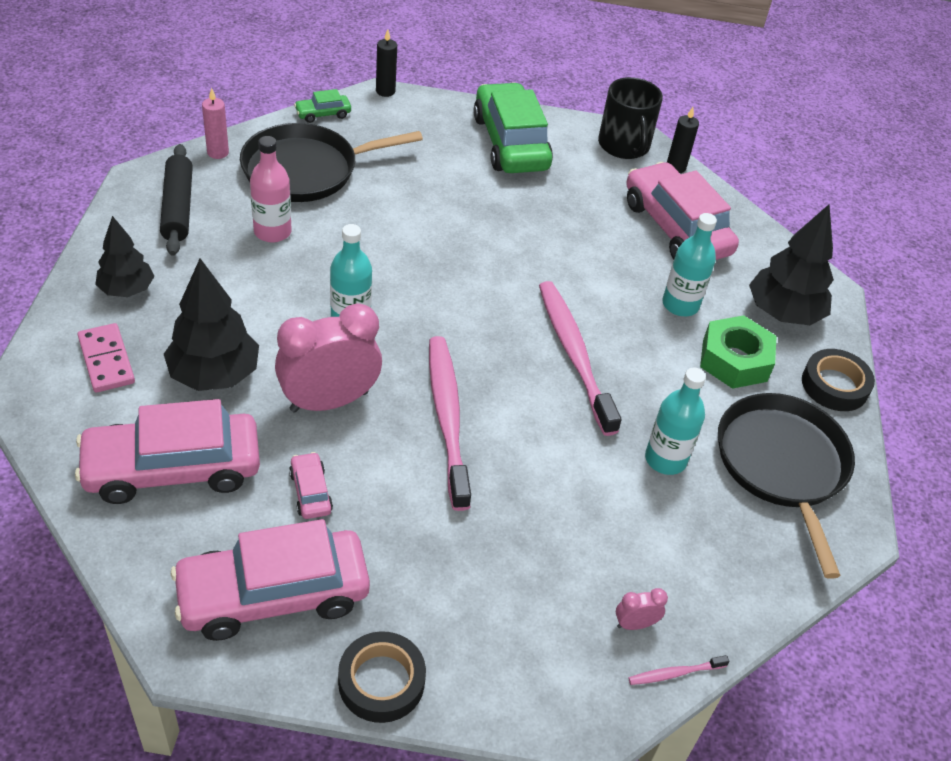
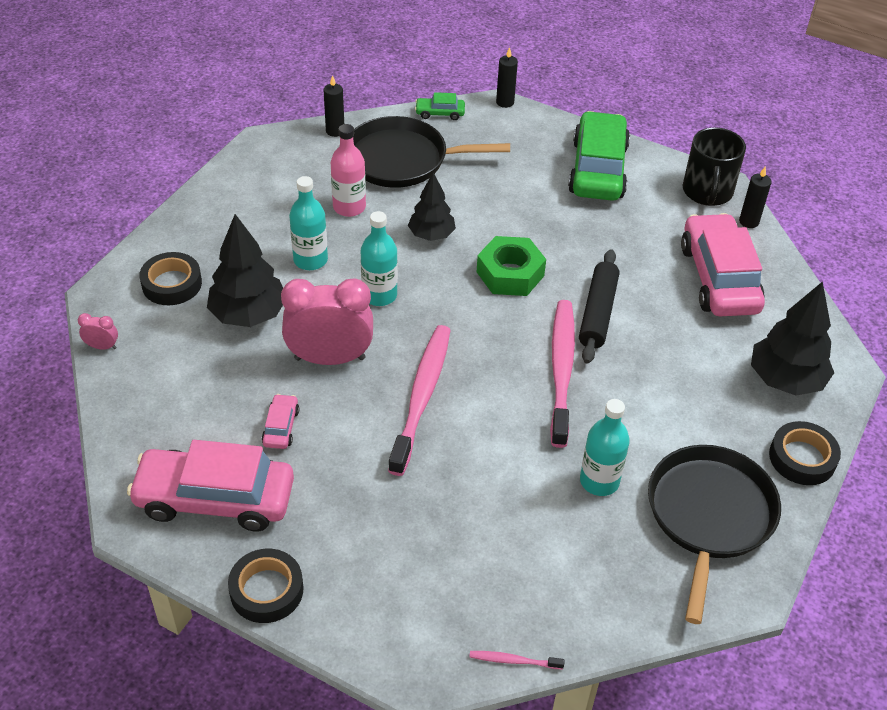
camera: 25 degrees right, 0 degrees up
(106, 360) = (172, 284): pink domino -> black tape
(127, 290) = (212, 231): black tree -> black tree (431, 235)
(173, 468) = (183, 381): pink car -> none
(178, 207) = (282, 171): black rolling pin -> black rolling pin (598, 313)
(218, 152) = (335, 131): pink candle -> black candle
(635, 624) = (499, 610): pink clock -> pink clock (102, 346)
(680, 305) = (686, 349): turquoise bottle -> turquoise bottle (310, 260)
(734, 360) = (713, 411): green nut -> green nut (510, 274)

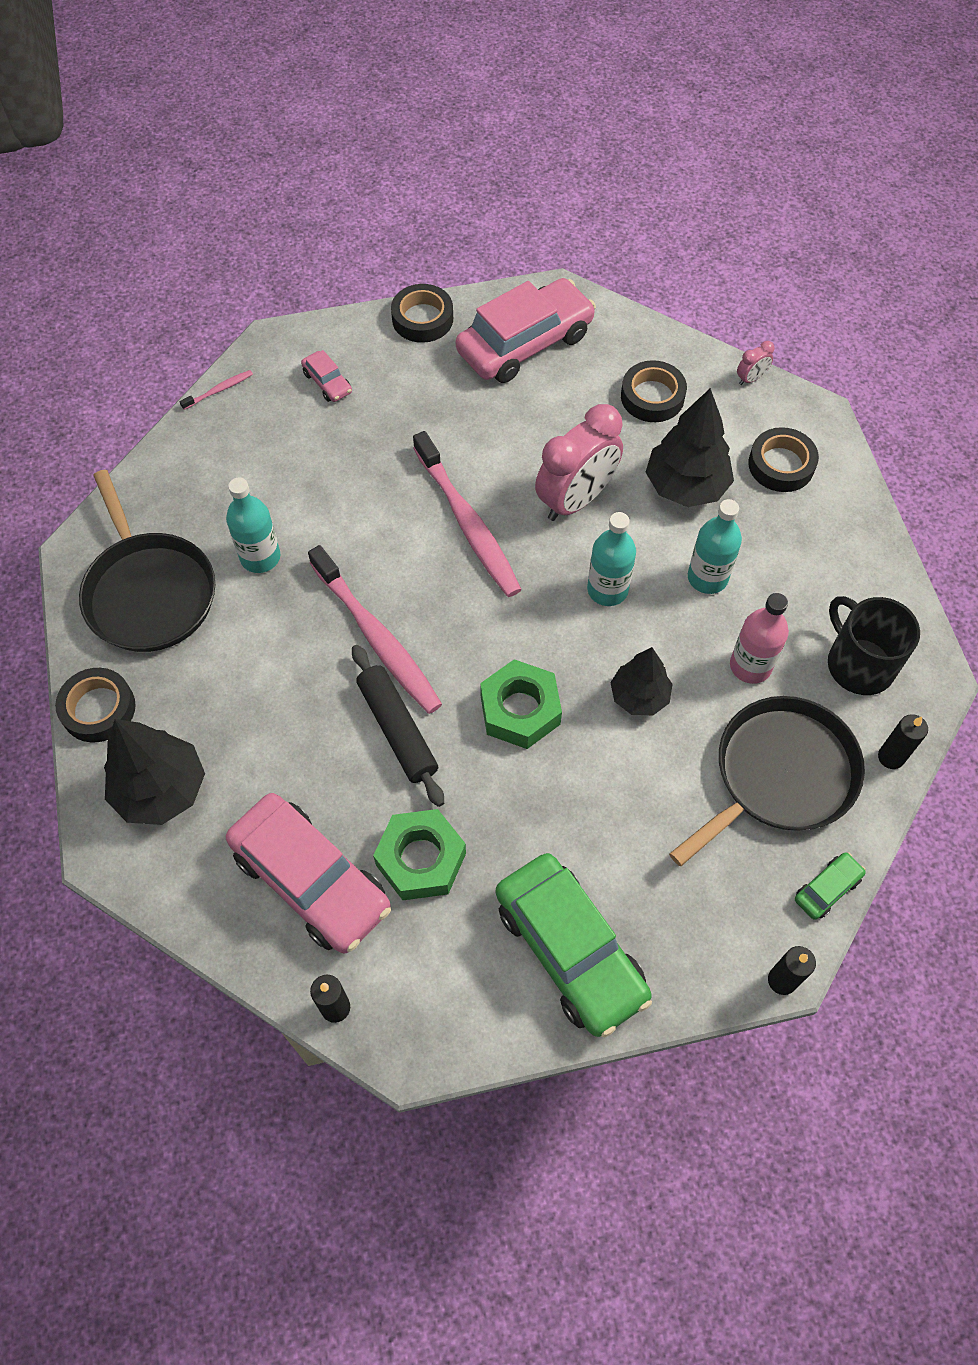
camera: 140 degrees right, 15 degrees up
(184, 385) = (652, 397): none -> black tape
(281, 427) = (543, 420): pink car -> pink car (327, 382)
(643, 248) = (421, 859): none -> green nut
(707, 192) = (418, 1022): black mug -> black mug (859, 664)

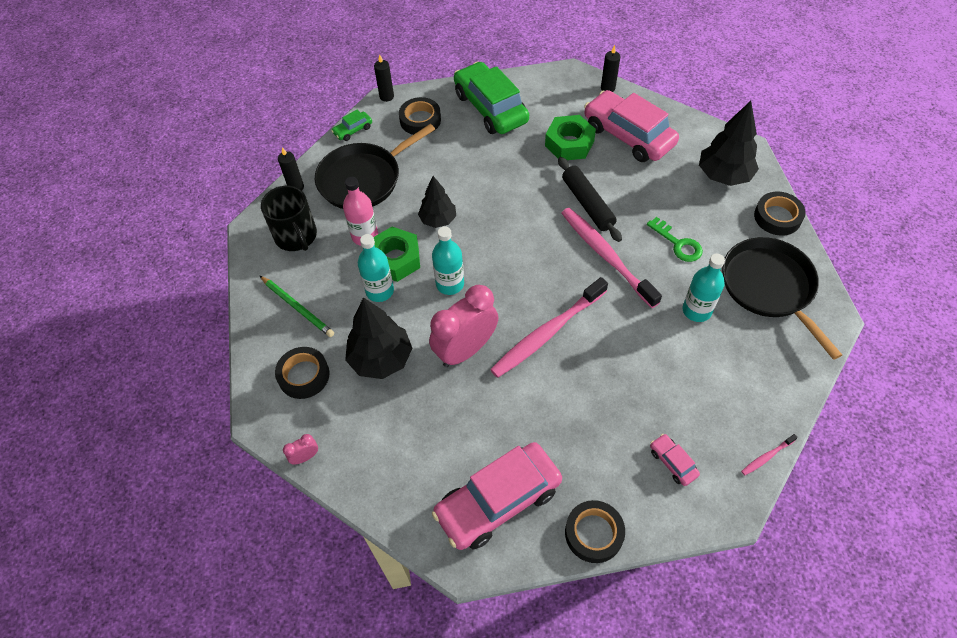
camera: 175 degrees left, 5 degrees down
(265, 659) = (678, 243): none -> green key
(467, 523) = (547, 333): pink toothbrush -> pink toothbrush turned 105 degrees counterclockwise
(520, 710) = (512, 213): green nut -> green nut (395, 259)
(652, 397) = (392, 440): black tape -> black tape (420, 120)
(819, 552) = (297, 307): none -> green pencil

